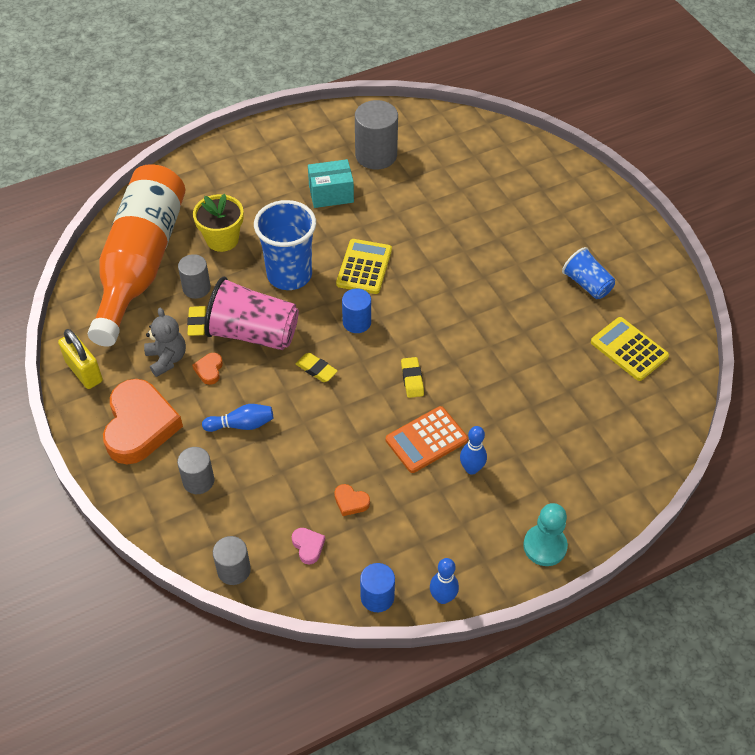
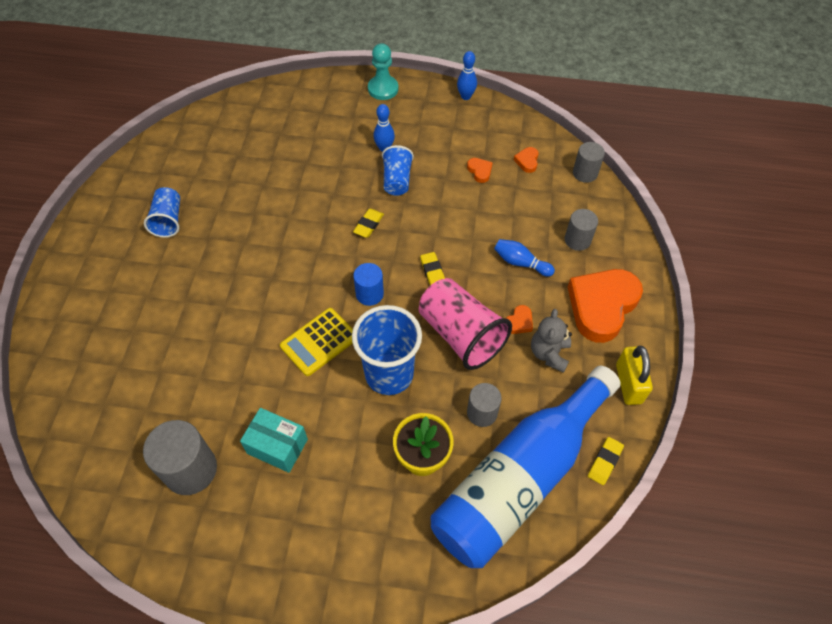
camera: 145 degrees left, 5 degrees up
(141, 263) = (519, 478): orange bottle -> blue bottle
(197, 323) = (503, 374): yellow eraser -> yellow eraser (604, 462)
(308, 546) = (527, 161): pink heart -> orange heart
(377, 597) = (504, 115): blue cylinder -> none
(426, 440) = (397, 180): orange calculator -> blue cup
(629, 349) = (200, 160): yellow calculator -> none

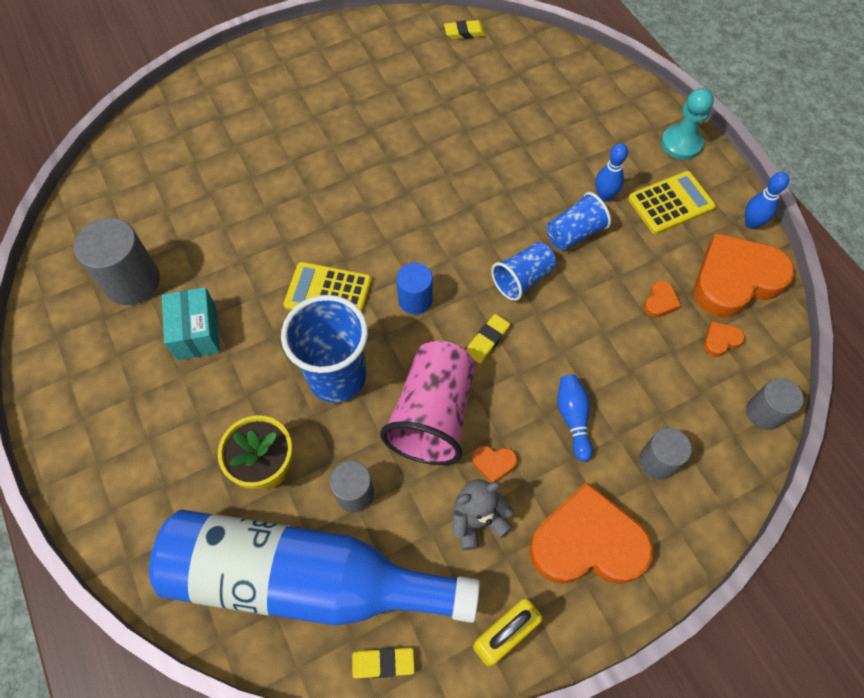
camera: 55 degrees right, 5 degrees up
(168, 220) = (364, 89): blue cup -> blue cup (522, 279)
(368, 225) = (496, 245): yellow eraser -> yellow eraser (465, 33)
(419, 122) = (670, 203): none -> yellow calculator
(495, 129) = (735, 280): none -> orange heart

